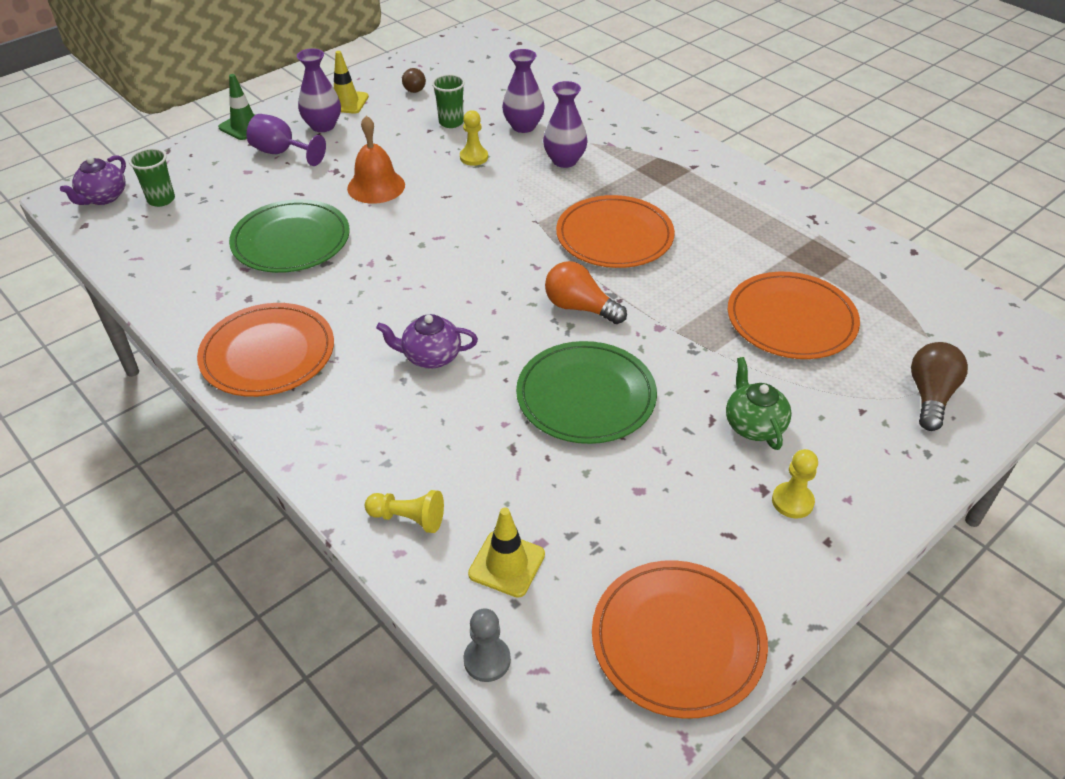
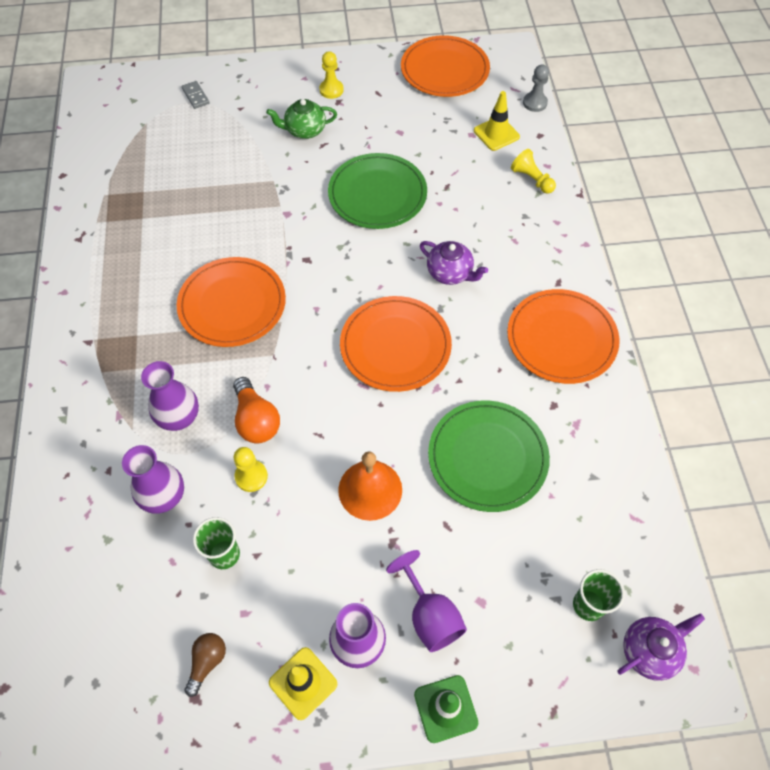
camera: 145 degrees left, 15 degrees up
(580, 307) = (320, 256): orange light bulb -> orange light bulb (256, 420)
(754, 425) = (304, 130): green teapot -> green teapot turned 60 degrees clockwise
(791, 319) = (203, 174): orange plate -> orange plate (395, 346)
(930, 396) = (195, 96): brown light bulb -> grey domino

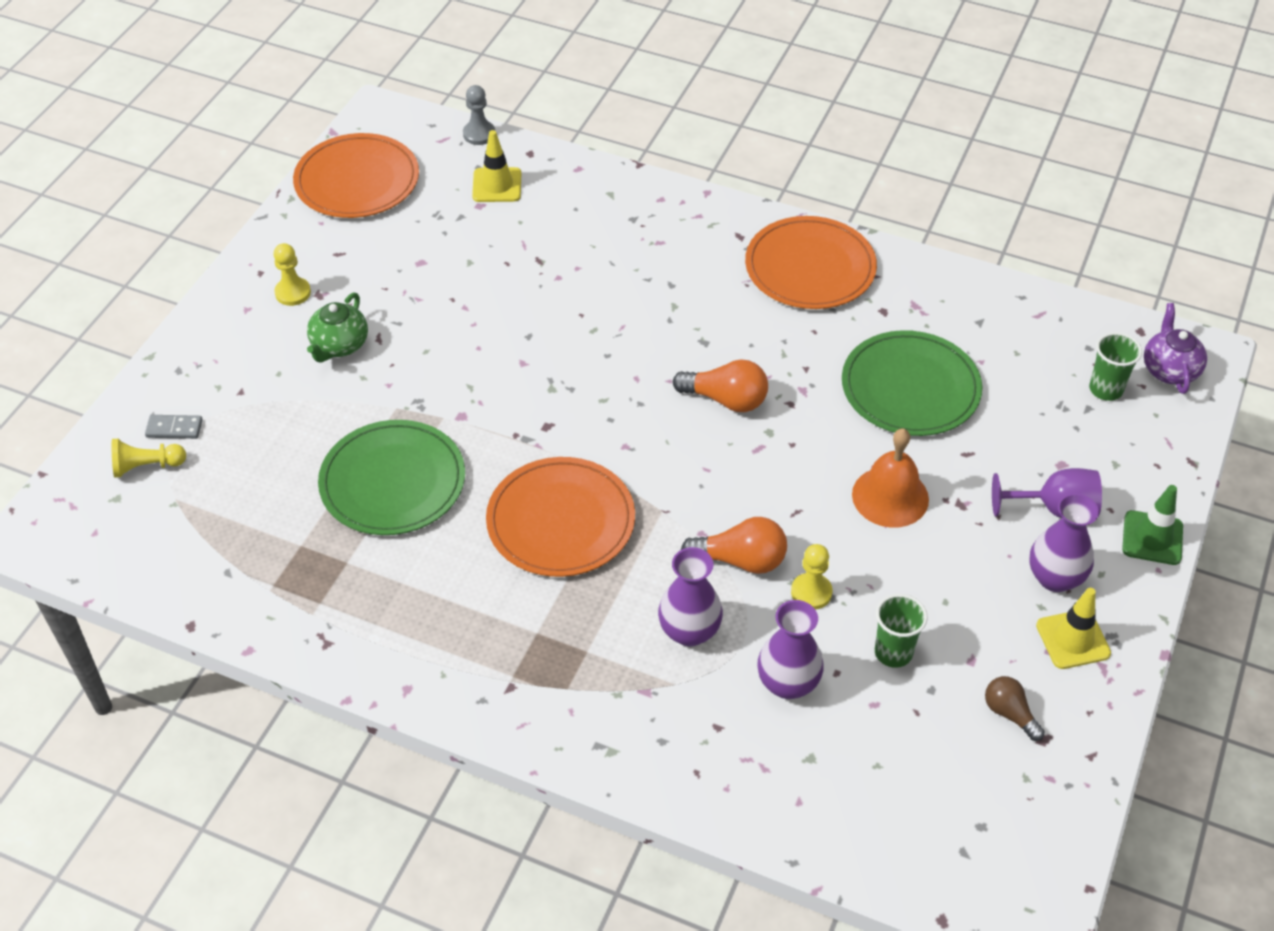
camera: 60 degrees left, 10 degrees down
(377, 194) = (500, 323): green plate -> green plate (393, 482)
(395, 346) = (726, 400): orange plate -> orange light bulb
(450, 273) = (663, 312): purple teapot -> none
(532, 179) = (587, 189): yellow pawn -> yellow pawn (147, 466)

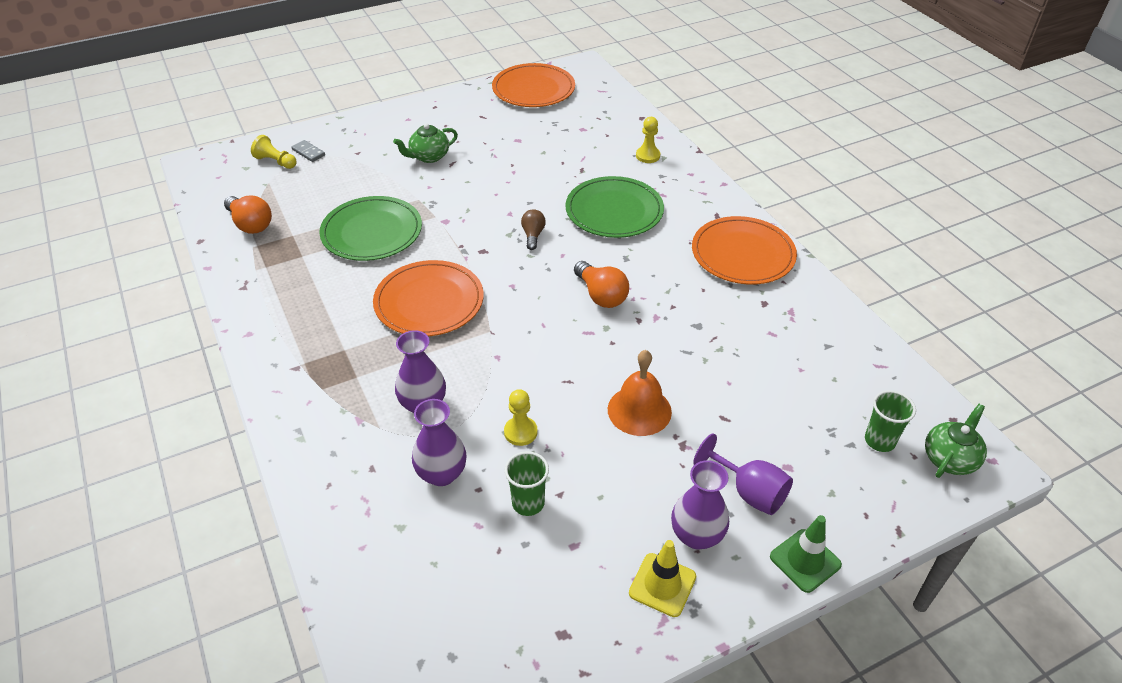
camera: 40 degrees right, 5 degrees down
(293, 293) = (438, 122): yellow pawn -> yellow pawn (647, 156)
(479, 134) = (624, 97): grey pawn -> none
(497, 185) = (604, 124): yellow traffic cone -> none
(741, 560) = (501, 386): orange light bulb -> orange light bulb (250, 224)
(910, 388) = (730, 356): green plate -> green plate (614, 211)
(1009, 713) = (559, 599): brown light bulb -> brown light bulb (533, 235)
(1169, 369) = (950, 458): purple teapot -> green teapot

